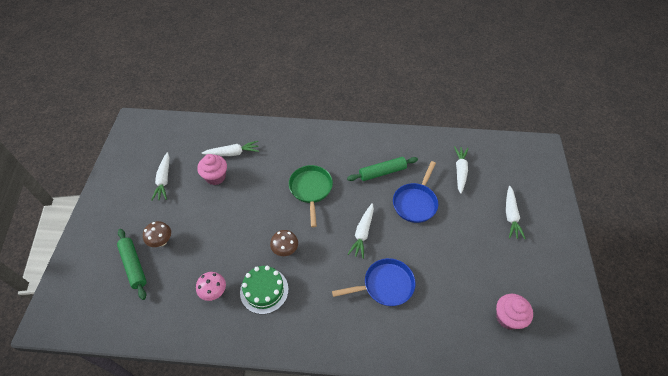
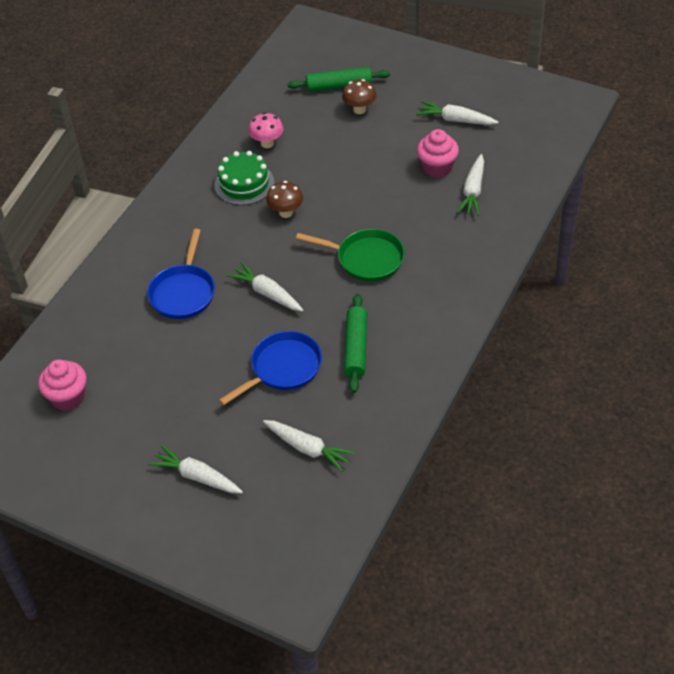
camera: 115 degrees right, 5 degrees down
(415, 202) = (282, 368): blue pan -> blue pan turned 90 degrees clockwise

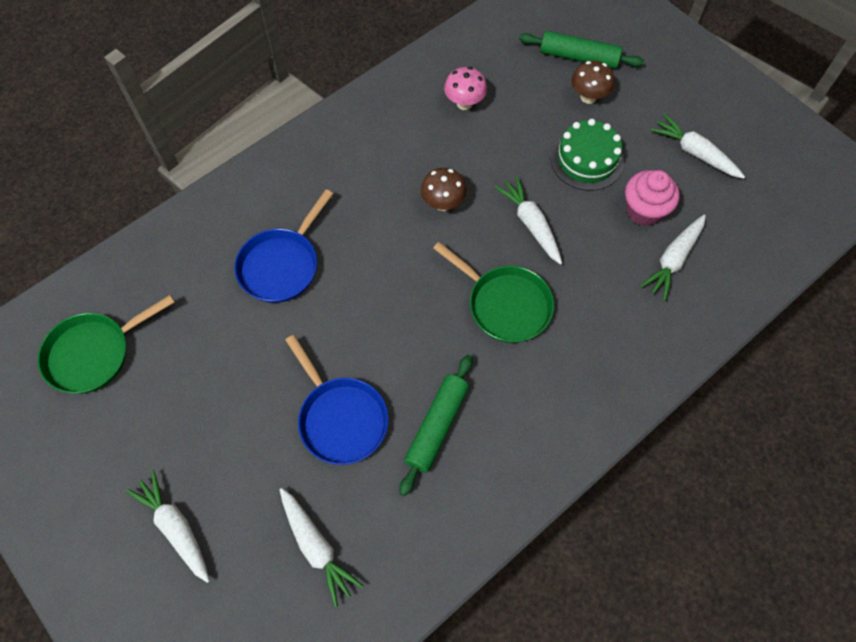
camera: 20 degrees right, 15 degrees up
(68, 397) = (94, 353): pink cupcake -> green pan
(244, 184) = (415, 147): green cake -> green cake (587, 160)
(267, 293) = (371, 305): white carrot -> white carrot (530, 224)
(282, 368) = (340, 418): blue pan -> blue pan turned 75 degrees clockwise

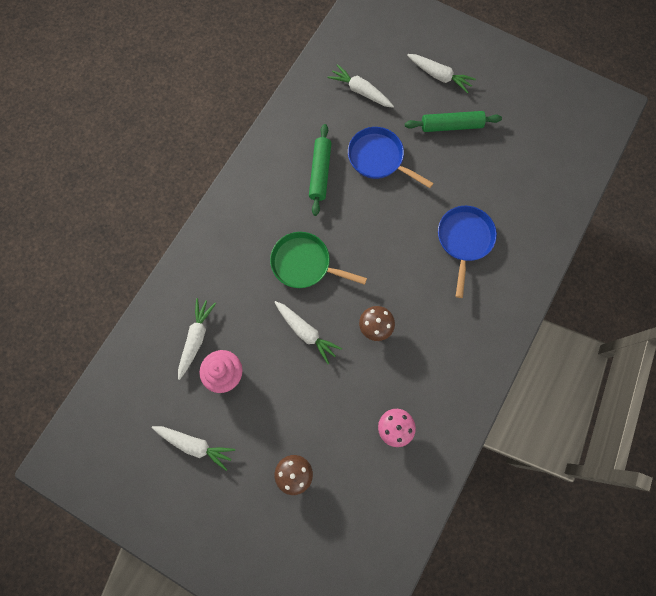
camera: 160 degrees right, 10 degrees up
(94, 353) = (544, 146): green pan -> none
(579, 57) = (314, 518): green rolling pin -> green rolling pin (451, 126)
(587, 160) = (279, 406): green cake -> none

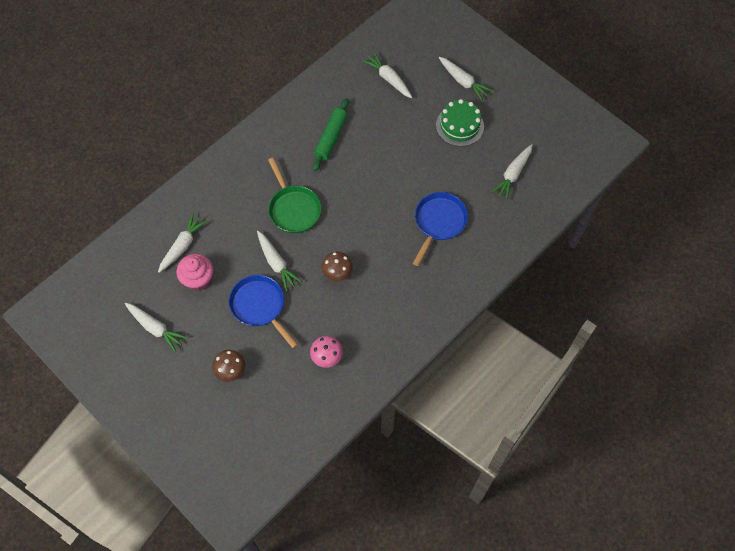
camera: 15 degrees right, 10 degrees down
(305, 264) = (293, 208): green pan -> green pan turned 150 degrees counterclockwise
(379, 158) = (386, 138): blue pan -> blue pan (260, 306)
(451, 126) = (460, 125): green rolling pin -> green cake
(523, 167) = (513, 174): none -> white carrot

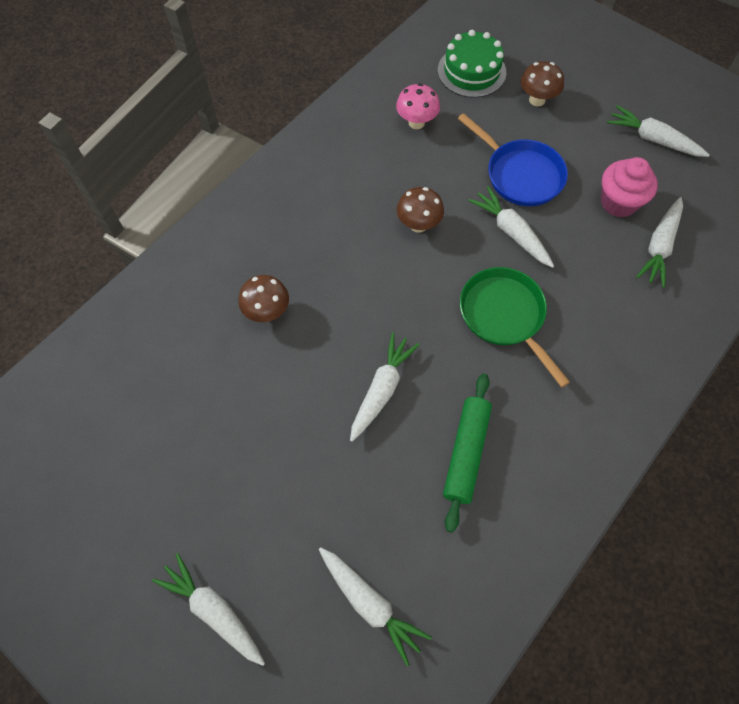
camera: 175 degrees right, 0 degrees up
(438, 222) = (267, 312): blue pan -> brown mushroom
(460, 125) = (225, 501): green cake -> green cake (471, 71)
(513, 174) = (135, 406): white carrot -> white carrot (381, 389)

